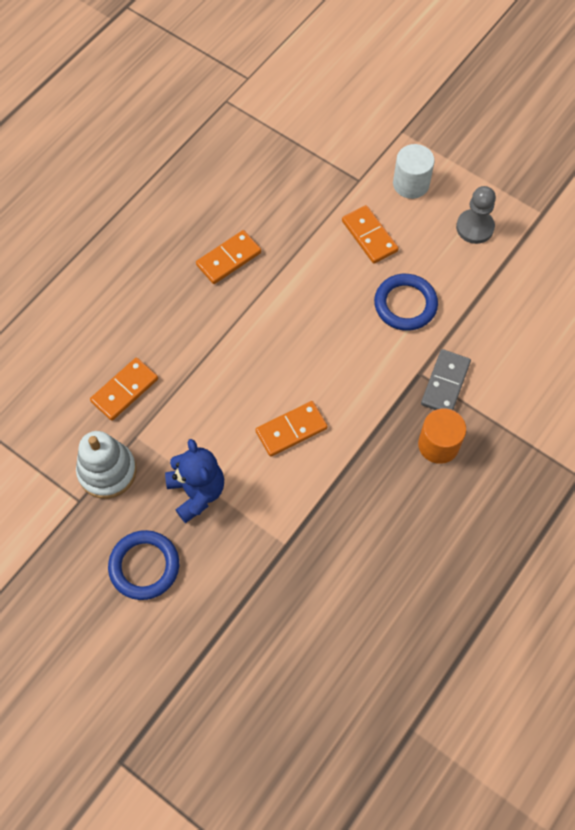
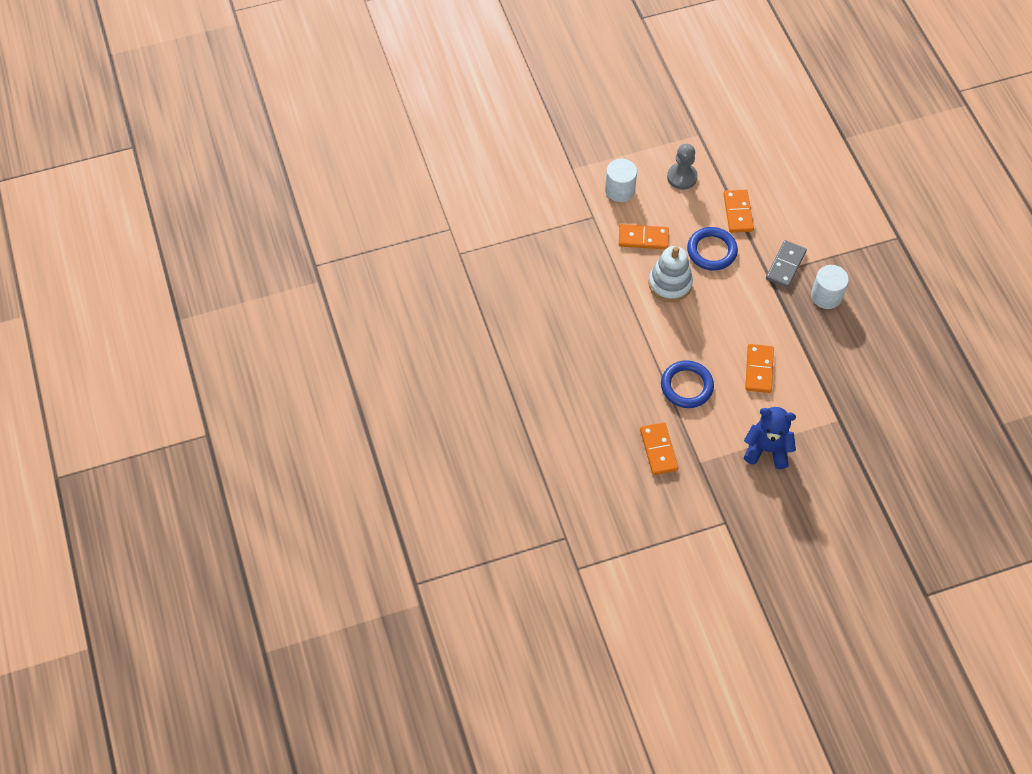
camera: 55 degrees left, 5 degrees down
(107, 471) = (714, 494): white stacking toy -> white stacking toy (670, 284)
(144, 566) = (800, 509): blue ring -> blue ring (686, 386)
(228, 259) = (598, 329): orange domino -> orange domino (738, 212)
(438, 445) = (826, 296): orange cylinder -> white cylinder
(445, 383) = (785, 265): grey domino -> grey domino turned 60 degrees clockwise

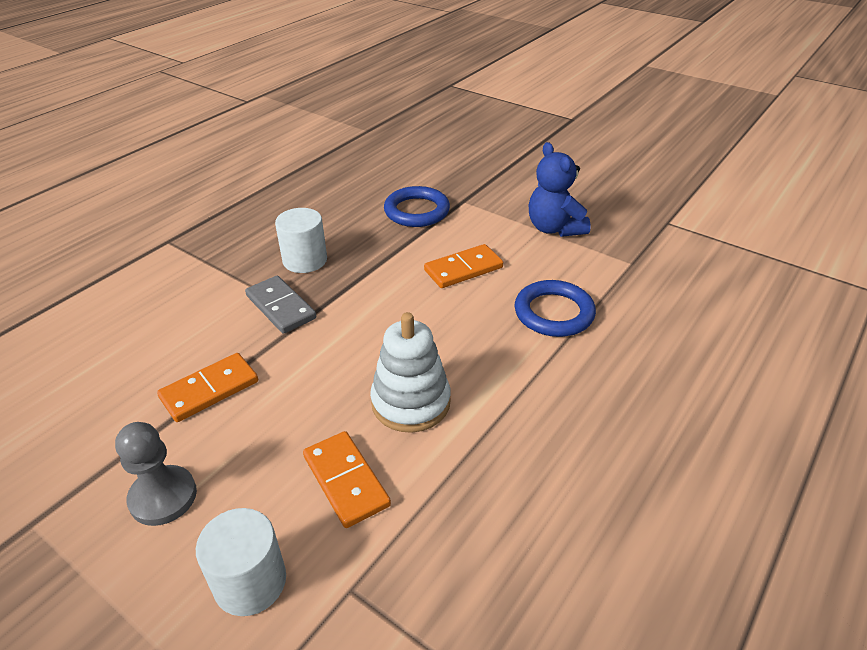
camera: 125 degrees left, 20 degrees down
(658, 450) = (662, 298): orange domino -> none
(711, 251) = (309, 385): blue ring -> blue ring (416, 211)
(785, 265) = (281, 307): grey domino -> grey domino turned 60 degrees clockwise

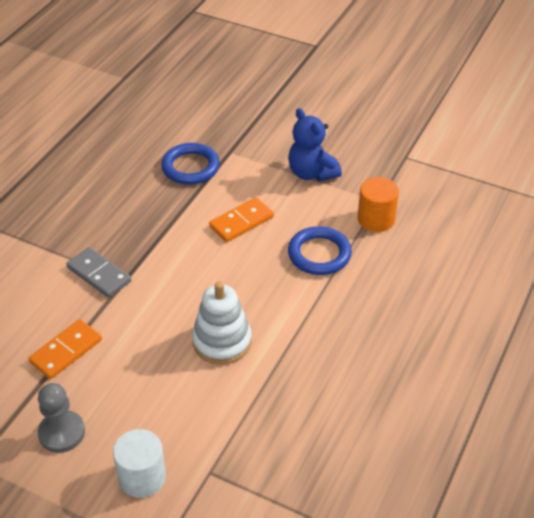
camera: 10 degrees left, 5 degrees up
(305, 260) = (106, 228): white cylinder -> none
(346, 481) = (188, 404): orange domino -> none
(629, 282) = (376, 219): none -> orange cylinder

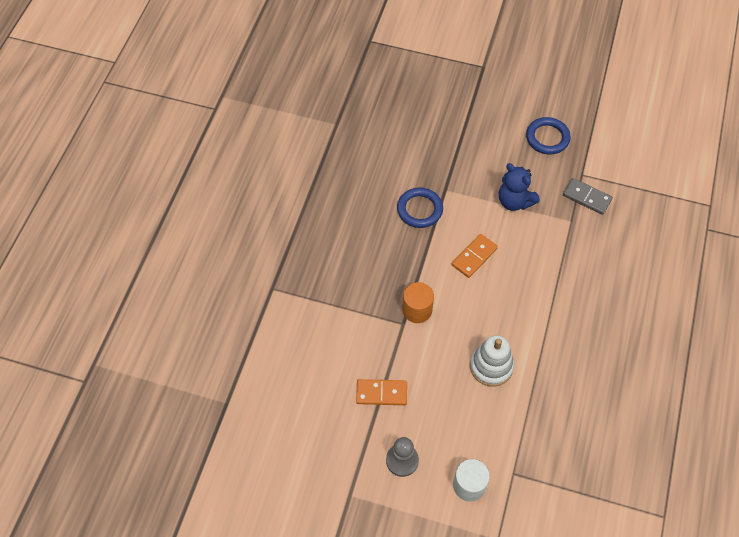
camera: 10 degrees left, 15 degrees up
(66, 351) = (381, 393): orange domino -> orange domino turned 60 degrees clockwise
(99, 274) = (382, 322): grey domino -> grey domino (587, 197)
(319, 254) = (540, 278): blue ring -> blue ring (547, 138)
(376, 219) = (574, 239): orange cylinder -> orange cylinder (417, 310)

